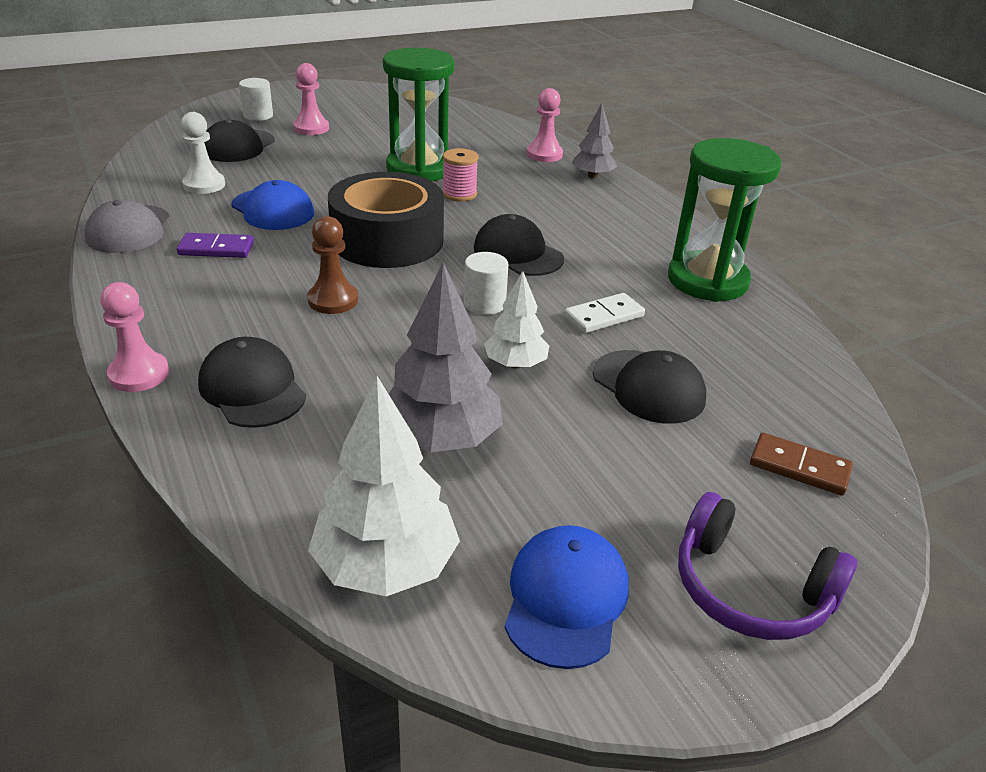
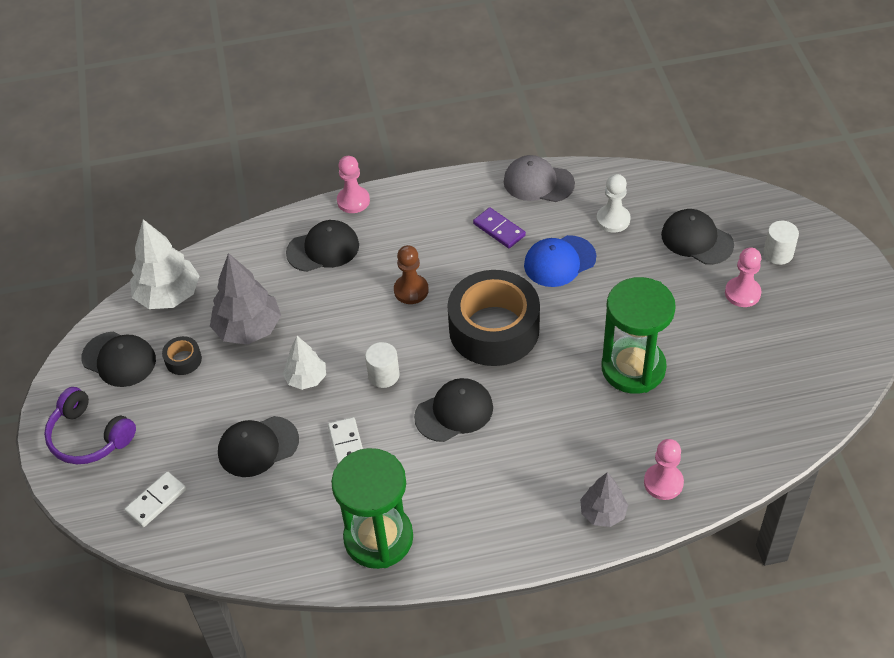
camera: 110 degrees right, 15 degrees up
(216, 249) = (499, 229): purple domino -> purple domino turned 60 degrees counterclockwise
(459, 194) = (573, 391): pink spool -> none
(532, 503) = (183, 360): none -> black tape
(565, 598) = (119, 359): blue cap -> black cap
(750, 589) = (89, 436): purple headphones -> purple headphones turned 105 degrees counterclockwise
(799, 467) = (156, 501): brown domino -> white domino

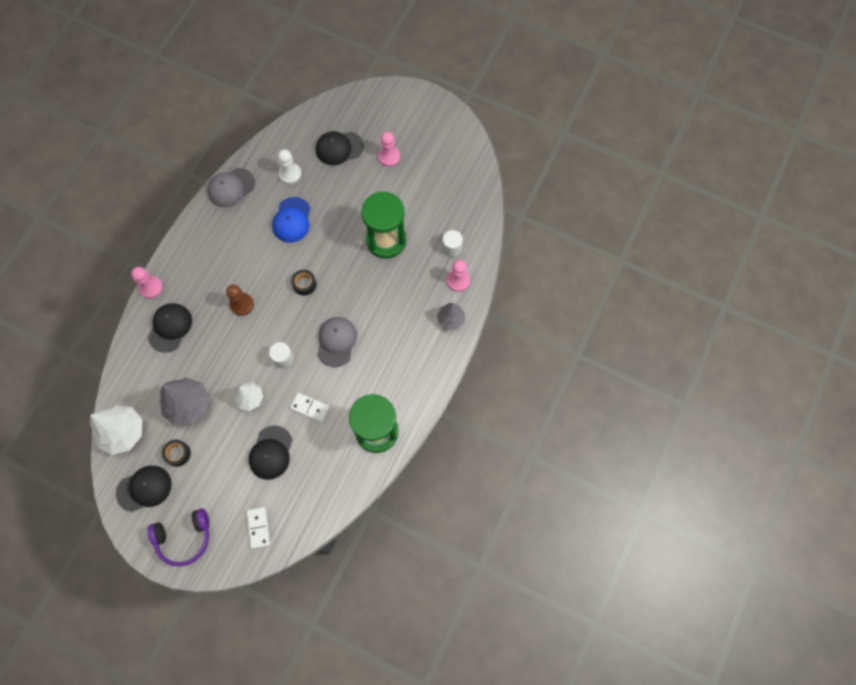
camera: 55 degrees left, 20 degrees up
(454, 412) = (336, 342): black cap -> grey cap
(494, 329) = (304, 284): black tape -> black tape, size x0.40
(499, 229) = (243, 231): purple domino -> none
(778, 253) = (381, 121): white cylinder -> white cylinder (452, 248)

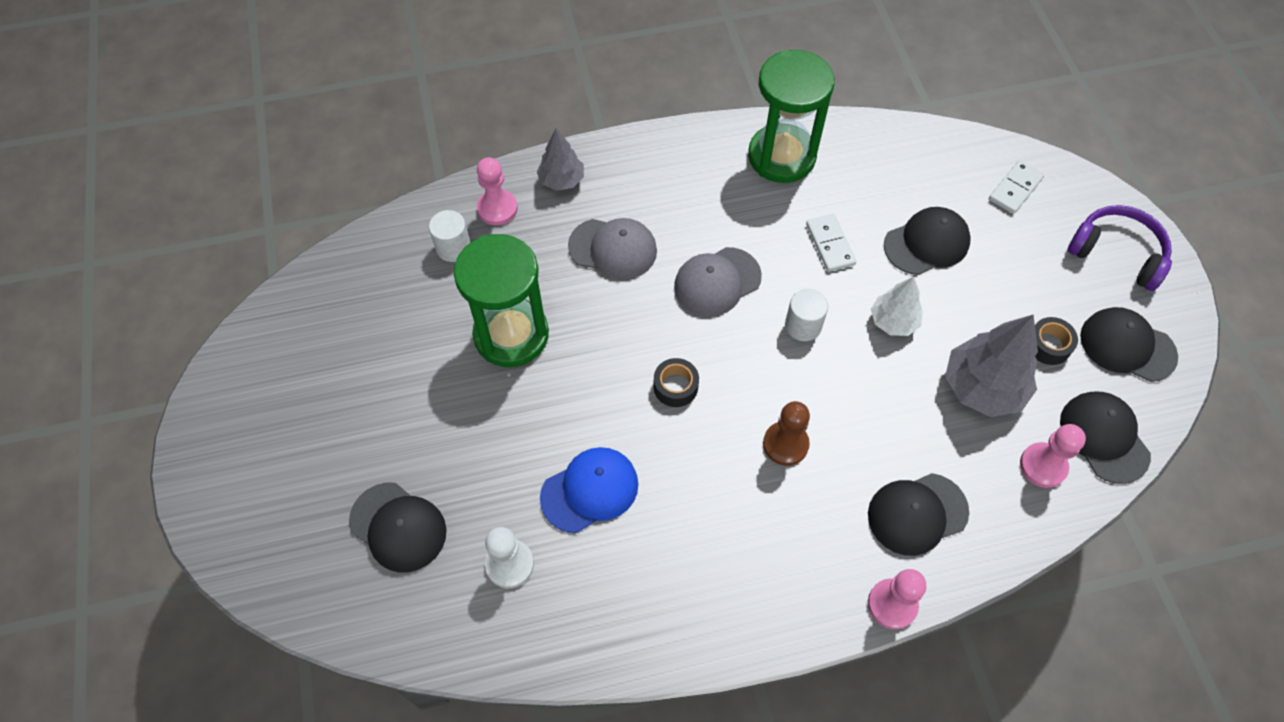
camera: 130 degrees left, 10 degrees down
(123, 432) = (1104, 437): white tree -> black cap
(231, 188) = (615, 640): grey cap -> grey cap (613, 249)
(389, 157) = (358, 438): pink pawn -> pink pawn (1043, 466)

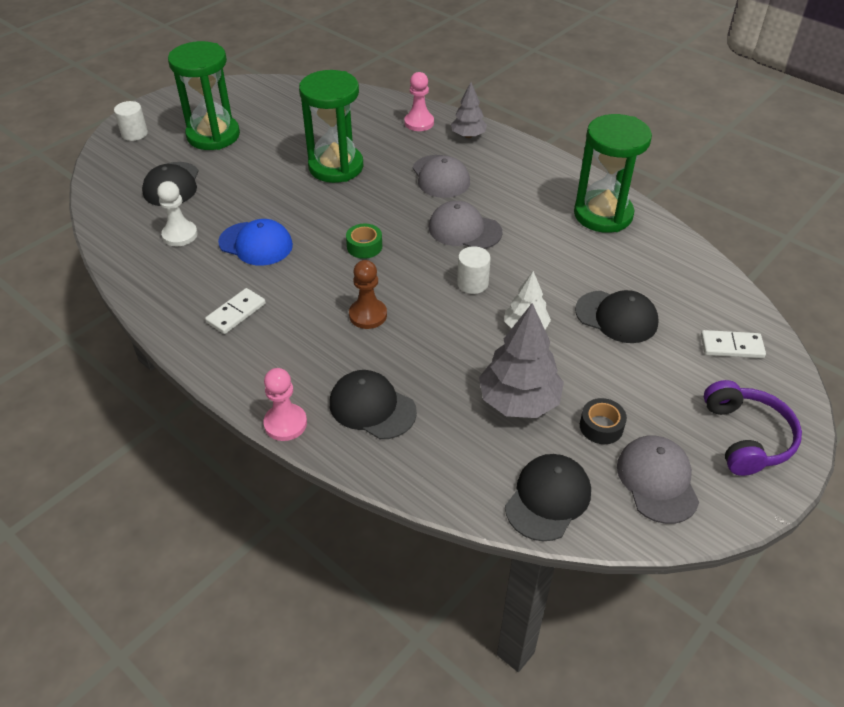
camera: 55 degrees right, 15 degrees down
(331, 430) = (213, 135): none -> green hourglass
(453, 247) = (374, 120): white cylinder -> white cylinder (134, 134)
(675, 386) = (364, 246): black tape -> green tape
(830, 244) = (556, 268): white domino -> white domino (236, 313)
(1043, 466) = (482, 467): pink pawn -> none
(1127, 346) = (657, 480): black cap -> grey cap

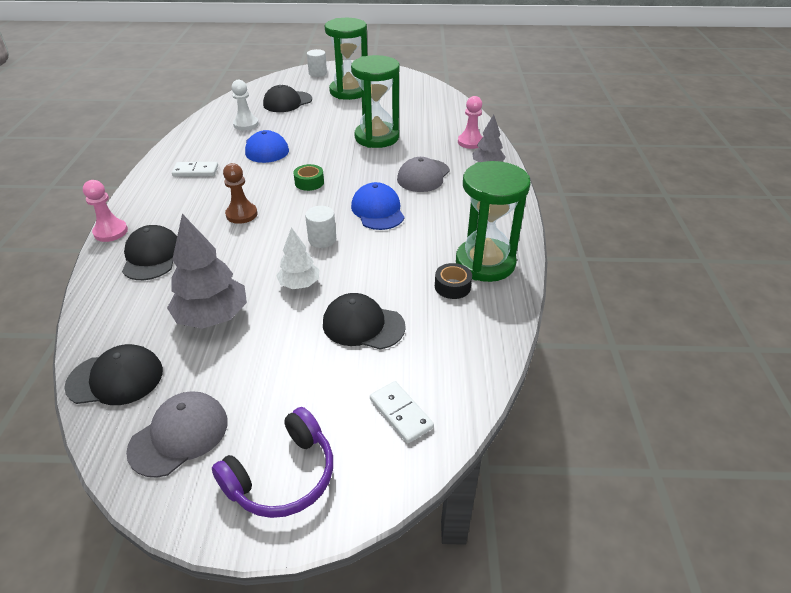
camera: 50 degrees right, 5 degrees down
(464, 230) = (378, 210): grey cap -> blue cap
(601, 426) = (220, 373): black tape -> black tape (452, 286)
(616, 317) = (363, 325): black cap -> black cap turned 120 degrees clockwise

